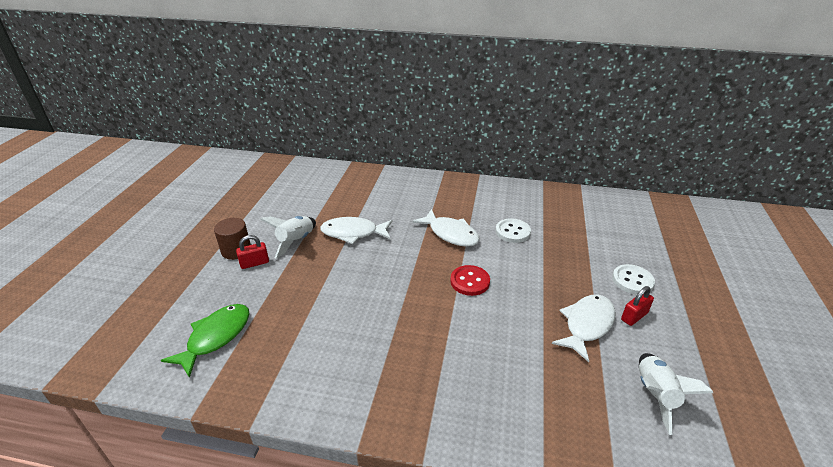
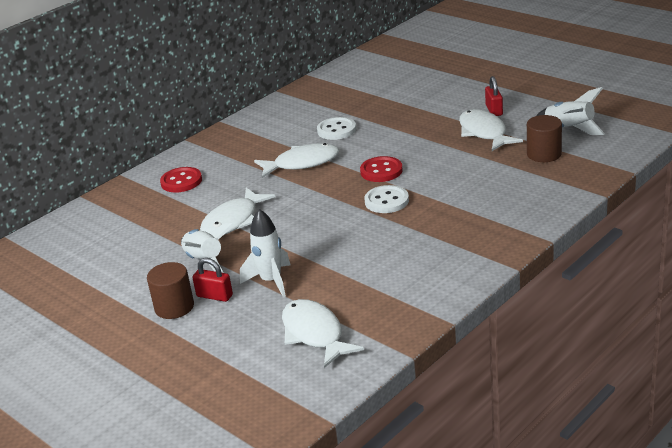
camera: 55 degrees left, 5 degrees down
(215, 337) = (315, 334): green fish -> white fish
(254, 263) = (214, 296): red padlock -> red padlock turned 75 degrees counterclockwise
(281, 283) = (271, 281): none -> white rocket
(390, 190) = (181, 181): none -> red button
(586, 390) = (544, 154): none -> brown cylinder
(632, 280) = (457, 97): white button -> white button (386, 201)

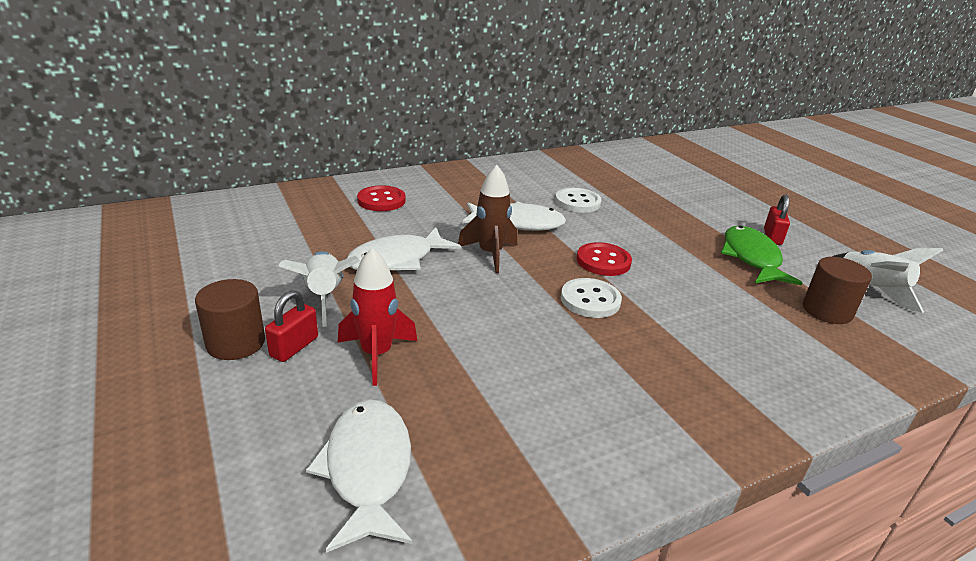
camera: 15 degrees right, 0 degrees up
(214, 296) = (294, 347): red padlock -> red padlock turned 75 degrees clockwise
(271, 281) = (376, 354): white rocket -> red rocket
(297, 194) = (490, 254): none -> brown rocket
(484, 133) = (751, 258): white fish -> green fish

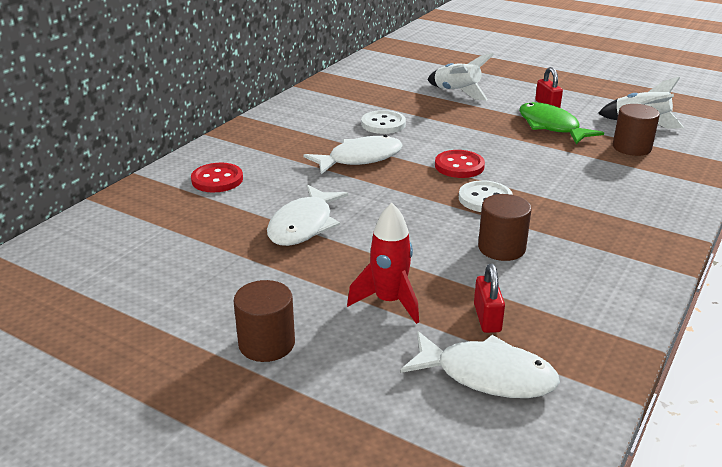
camera: 30 degrees left, 0 degrees up
(294, 347) = (319, 325): red padlock -> red padlock (487, 318)
(324, 296) = (286, 278): white rocket -> white rocket (457, 92)
(368, 469) = (487, 375): white fish -> white fish turned 150 degrees clockwise
(490, 254) = (371, 192): brown rocket -> none
(546, 352) = (501, 248): none -> brown cylinder

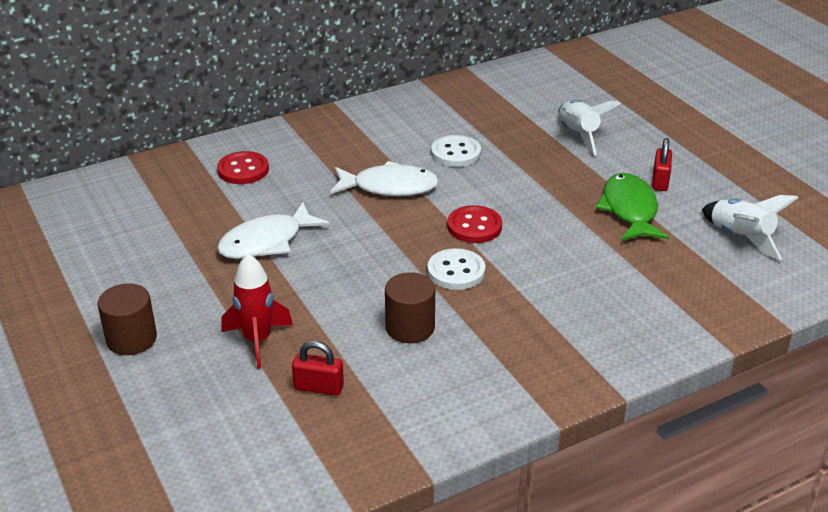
camera: 30 degrees right, 5 degrees up
(487, 318) = (319, 387): red padlock -> red padlock turned 75 degrees clockwise
(487, 375) = (261, 434): white fish -> none
(631, 147) = (687, 264): brown cylinder -> none

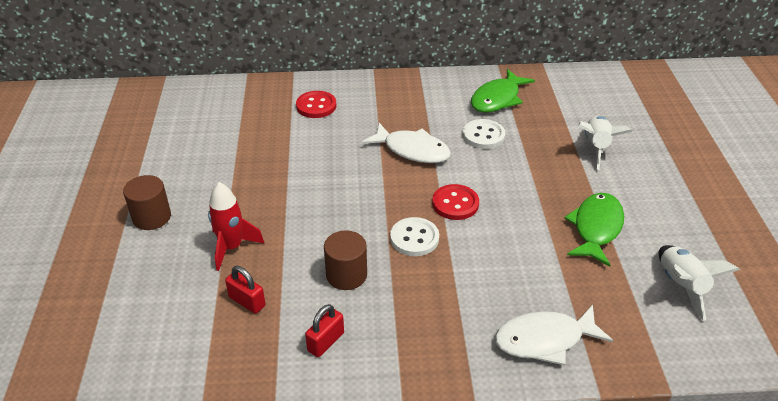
camera: 25 degrees right, 5 degrees up
(266, 242) = (293, 169): white fish -> white fish (545, 340)
(444, 113) = (497, 99): none -> green fish
(660, 181) = (641, 209): red padlock -> red padlock (326, 342)

